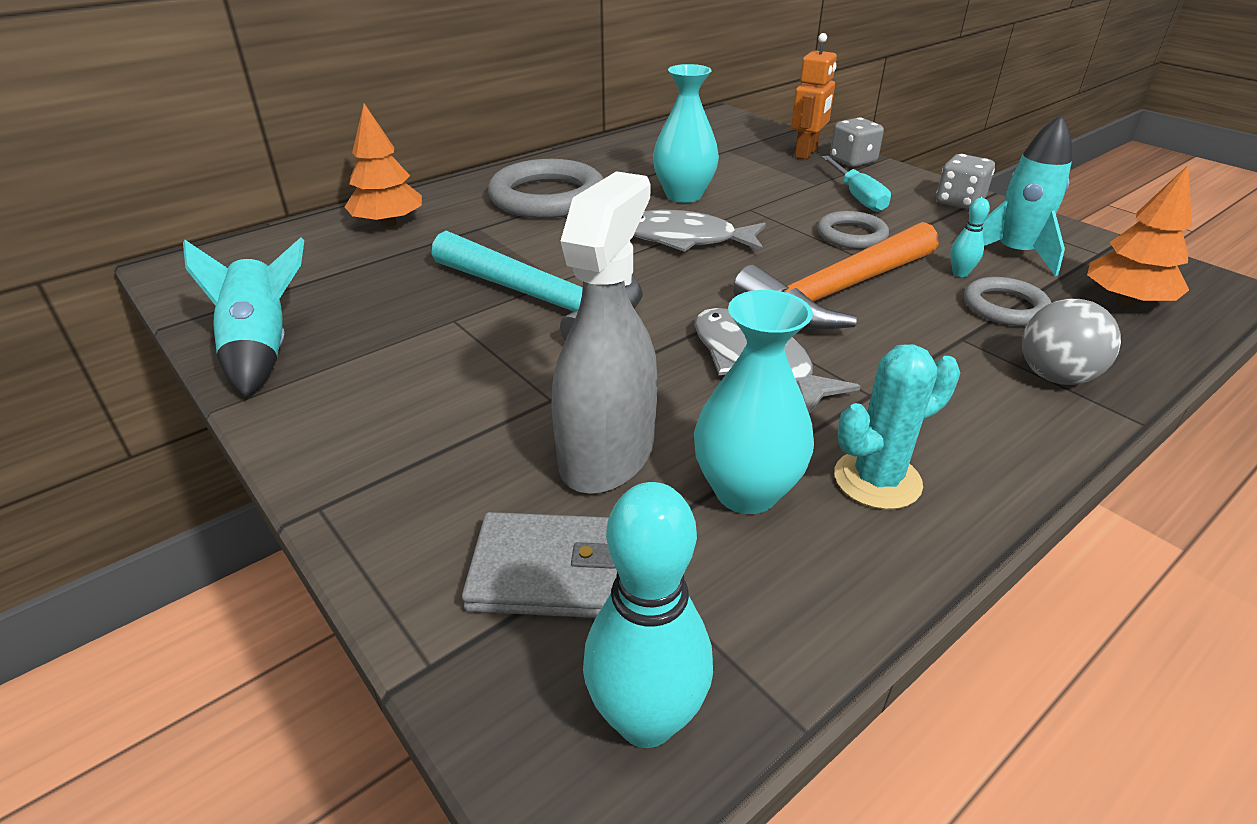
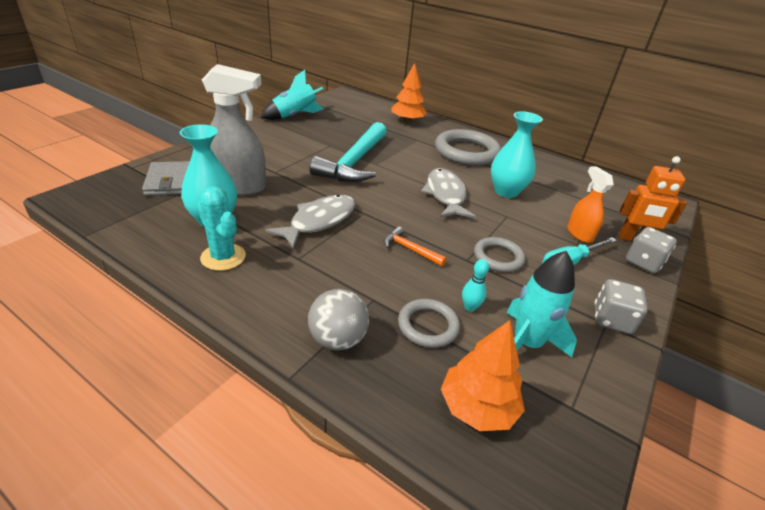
camera: 70 degrees right, 0 degrees up
(646, 720) = (99, 204): turquoise bowling pin -> none
(795, 177) = (579, 234): none -> orange spray bottle
(837, 292) = (410, 249): orange hammer -> orange hammer, size x0.43

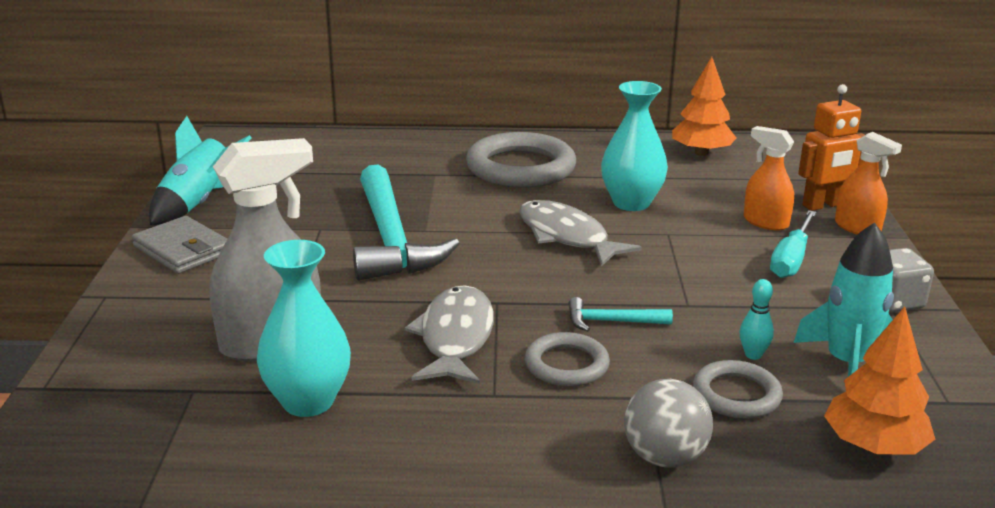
camera: 30 degrees left, 10 degrees down
(170, 181) = (149, 380): grey wallet -> grey wallet (183, 250)
(223, 257) = (395, 439): turquoise cactus -> none
(407, 121) = (383, 150): orange tree -> orange tree (701, 153)
(410, 249) = (611, 322): orange hammer -> turquoise hammer
(498, 257) = (716, 287): grey ring -> grey ring (566, 365)
(643, 262) = (857, 228): grey dice -> orange spray bottle

